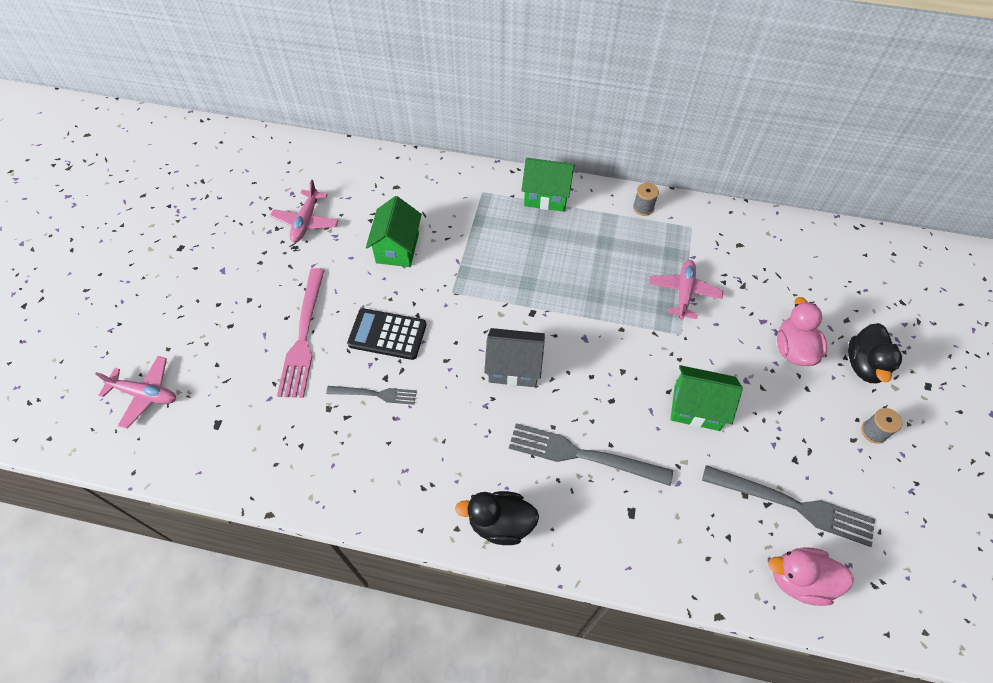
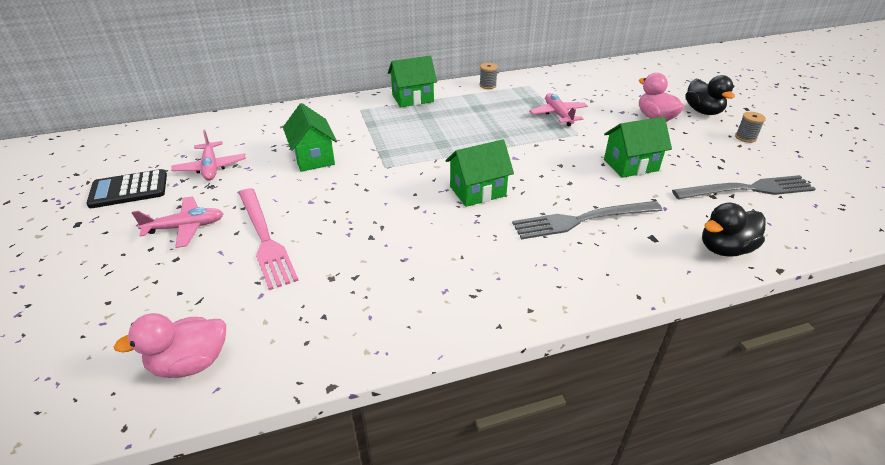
camera: 30 degrees left, 20 degrees down
(145, 394) = (99, 350): pink plane -> pink plane (185, 227)
(375, 394) = (370, 251): grey fork -> none
(387, 334) = (349, 209): black calculator -> black calculator (129, 189)
(500, 523) = (563, 289): black duck -> black duck (724, 249)
(514, 367) = (477, 191): grey house -> green house
(799, 580) = (799, 225): pink duck -> pink duck (190, 363)

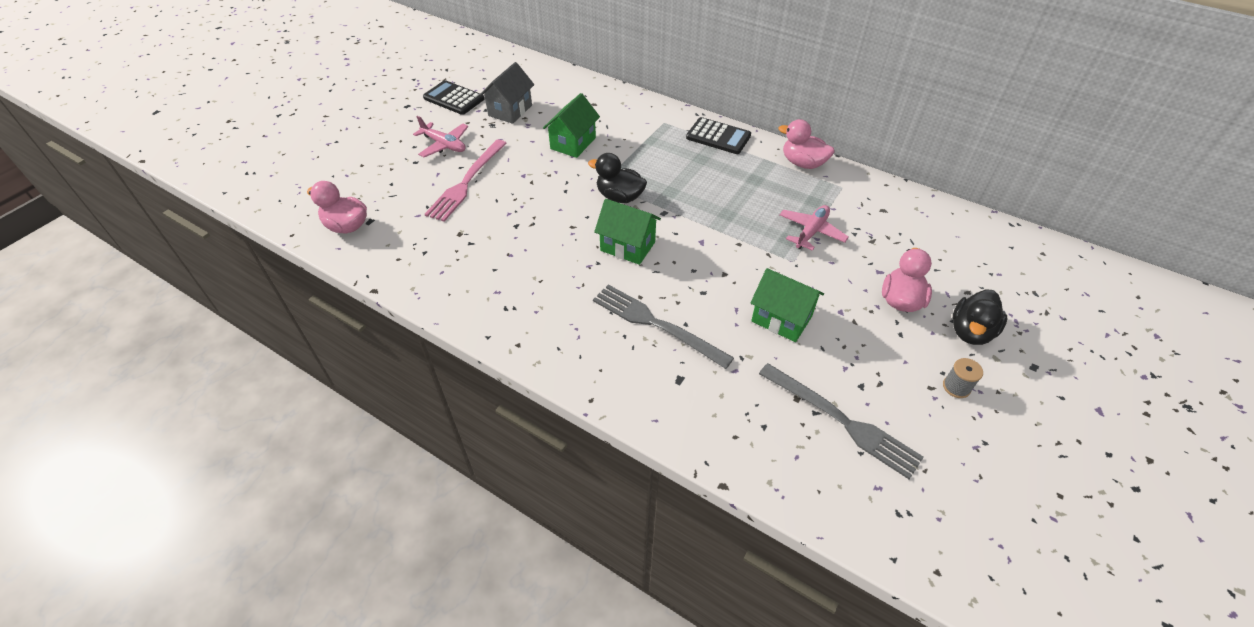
camera: 50 degrees right, 10 degrees up
(211, 167) = (510, 110): pink plane -> grey house
(412, 98) = (718, 137): green house -> black calculator
(487, 85) = (802, 163): grey spool -> pink duck
(724, 249) = (715, 434): black duck -> black duck (619, 197)

